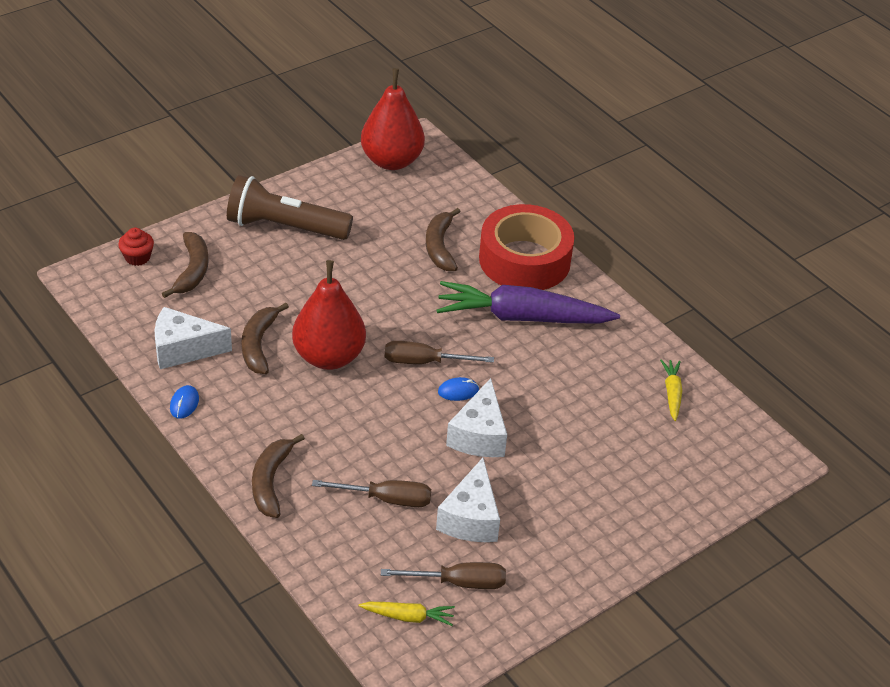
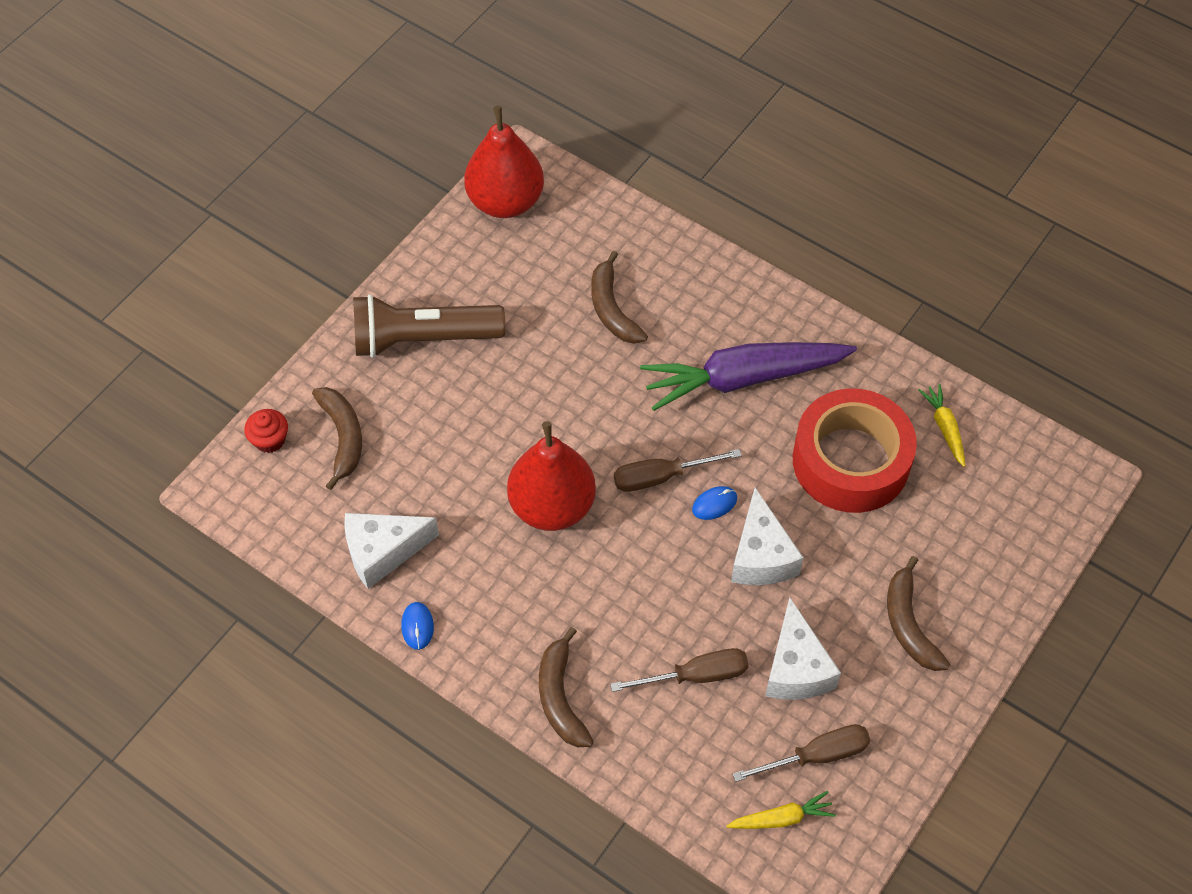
camera: 15 degrees left, 15 degrees up
(258, 344) = (465, 516): brown banana -> brown banana (908, 624)
(524, 260) = (714, 297): red tape -> red tape (850, 461)

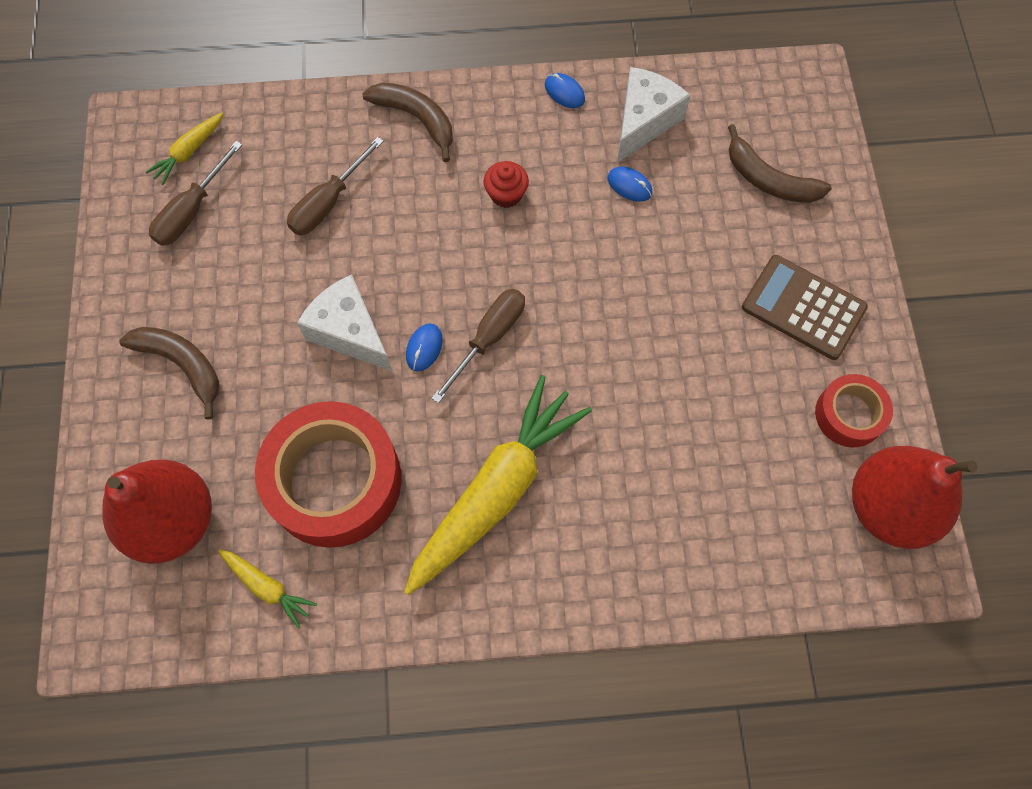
camera: 140 degrees right, 10 degrees up
(270, 440) = (818, 137): red cupcake -> red cupcake (506, 194)
(423, 339) = (803, 307): brown flashlight -> brown calculator
(448, 510) = (629, 185): none -> blue mouse
(470, 261) = (849, 415): none -> red tape
(552, 506) = (554, 247): red pear -> red pear (173, 521)
(612, 309) = (678, 468): brown banana -> none
(743, 379) = (496, 490): purple carrot -> yellow carrot
(796, 668) = (253, 262): white cheese -> none

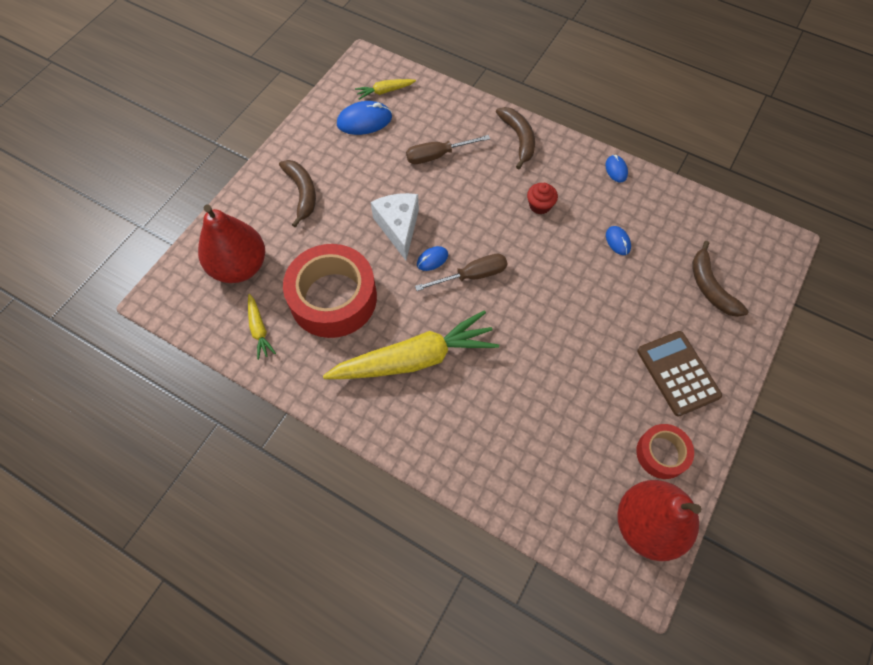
camera: 35 degrees right, 5 degrees down
(192, 211) = (364, 121): brown screwdriver -> blue mouse
(643, 122) = (653, 211): white cheese -> none

